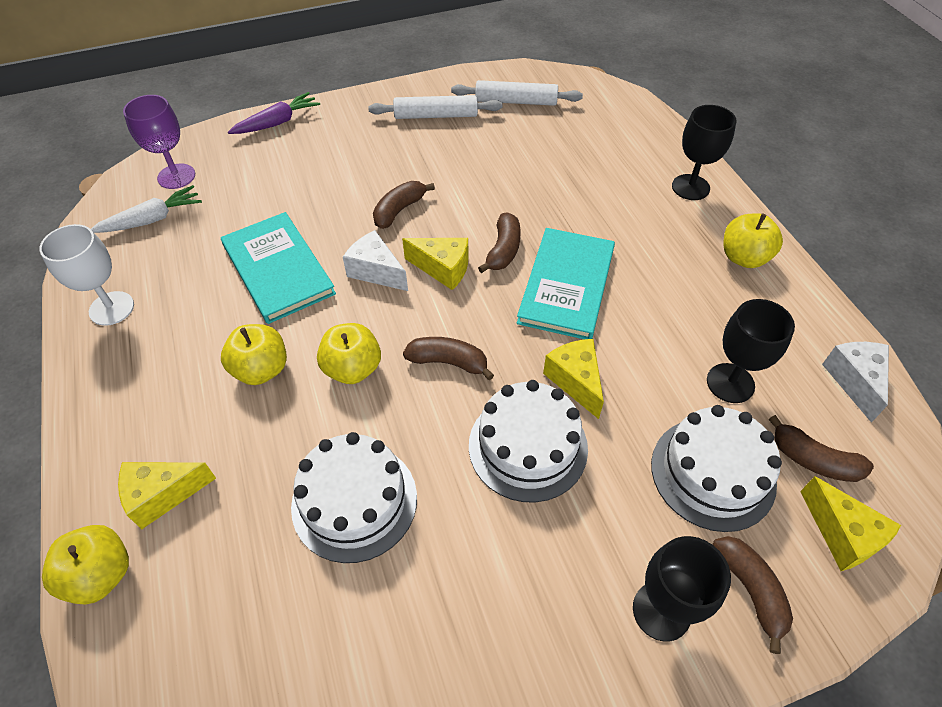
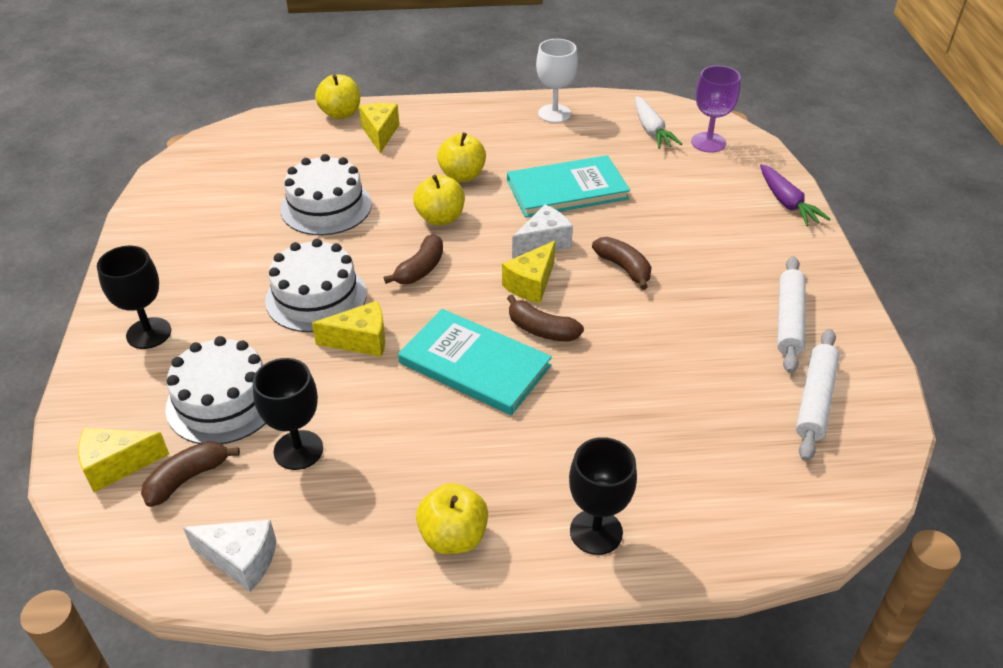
camera: 105 degrees right, 10 degrees down
(750, 590) = (124, 386): brown banana -> none

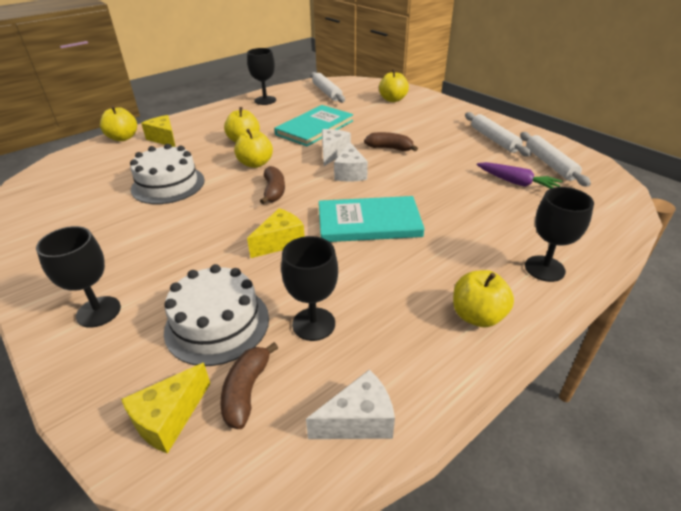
camera: 35 degrees left, 5 degrees down
(316, 297) = (218, 232): white cake -> none
(531, 284) = (350, 173): yellow cheese -> white cheese
(541, 330) = (384, 190): brown banana -> none
(554, 113) = (265, 100): white goblet -> black goblet
(651, 130) = (327, 92): white carrot -> white rolling pin
(708, 142) = (361, 89): purple goblet -> none
(730, 182) = (393, 99): none -> yellow apple
(787, 203) = (429, 99): purple carrot -> purple carrot (517, 183)

